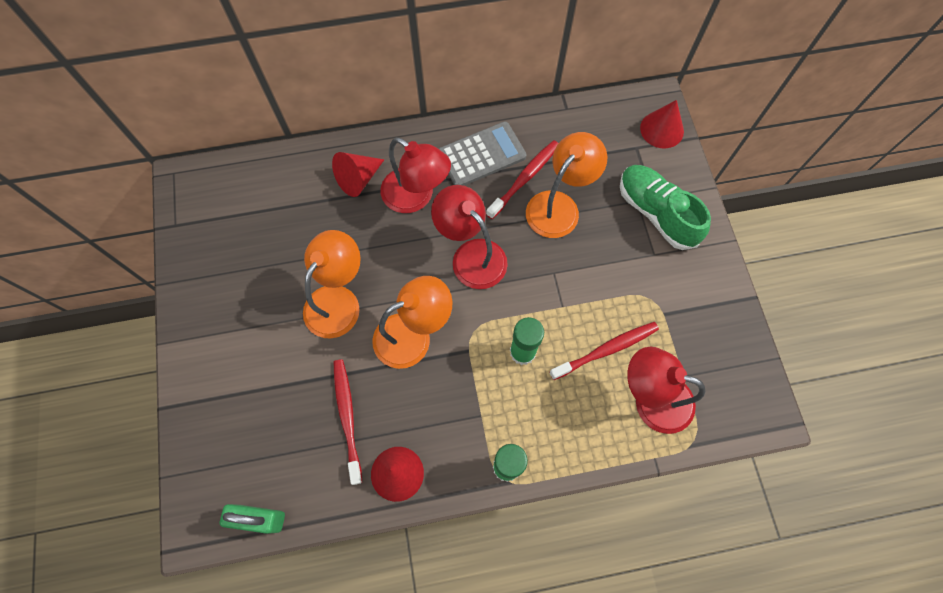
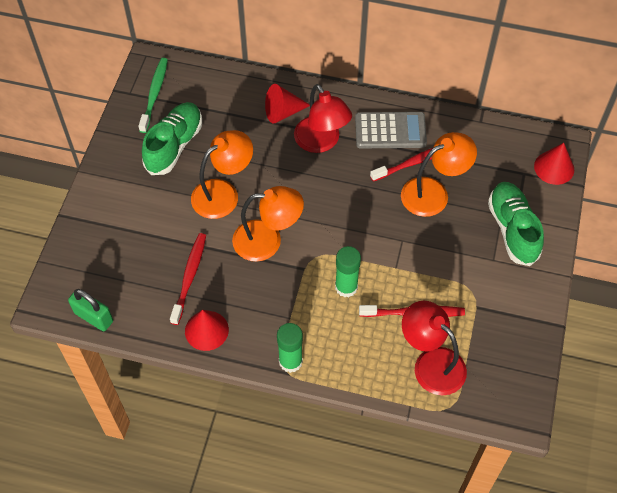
camera: 25 degrees right, 10 degrees down
(204, 215) = (154, 94): none -> green toothbrush
(256, 267) = (174, 145): none -> green shoe
(471, 255) = (342, 201): red lamp -> none

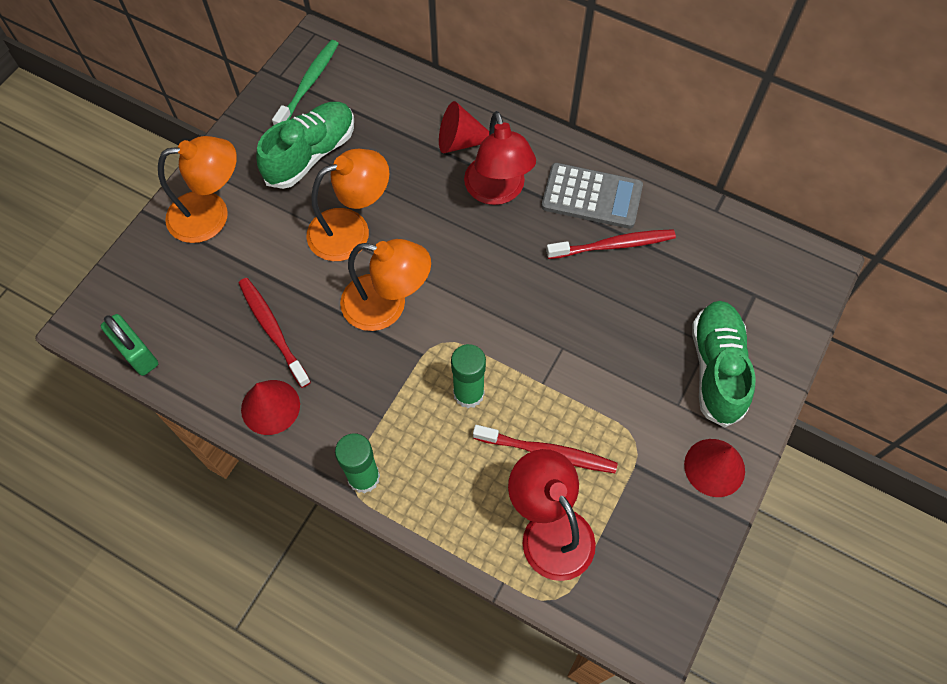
camera: 15 degrees right, 5 degrees up
(189, 277) = (273, 330): red toothbrush -> red toothbrush turned 60 degrees counterclockwise
(433, 193) = (624, 293): orange lamp -> orange lamp (211, 215)
(554, 167) = (798, 296): red cone -> red cone (714, 467)

